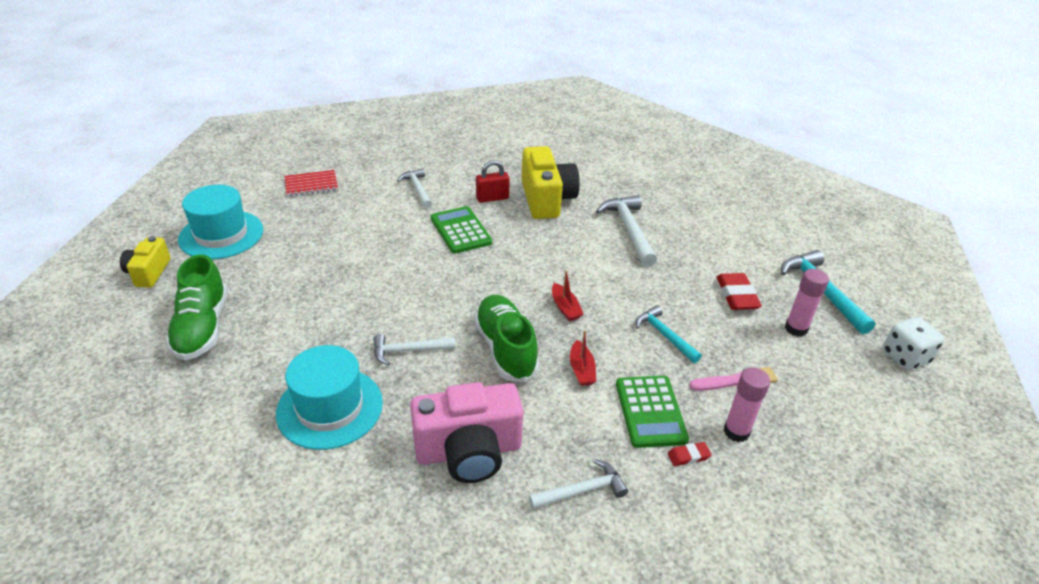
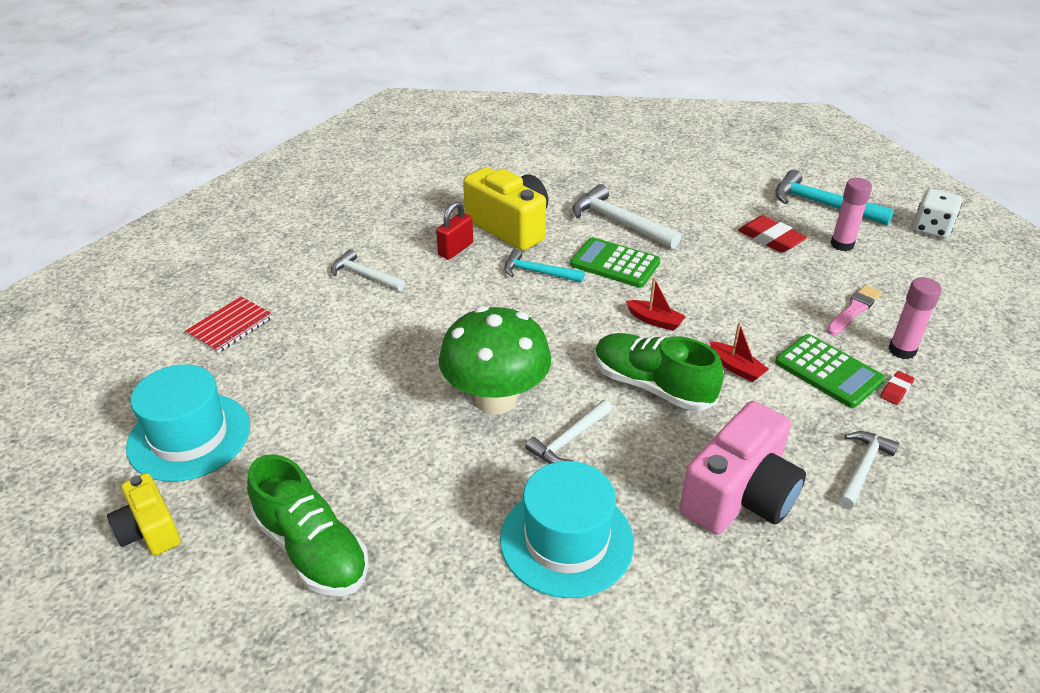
camera: 35 degrees left, 0 degrees up
(398, 302) = (496, 399): none -> green mushroom
(461, 230) = (466, 296): green calculator -> green calculator (615, 263)
(664, 335) = (760, 301): turquoise hammer -> turquoise hammer (538, 272)

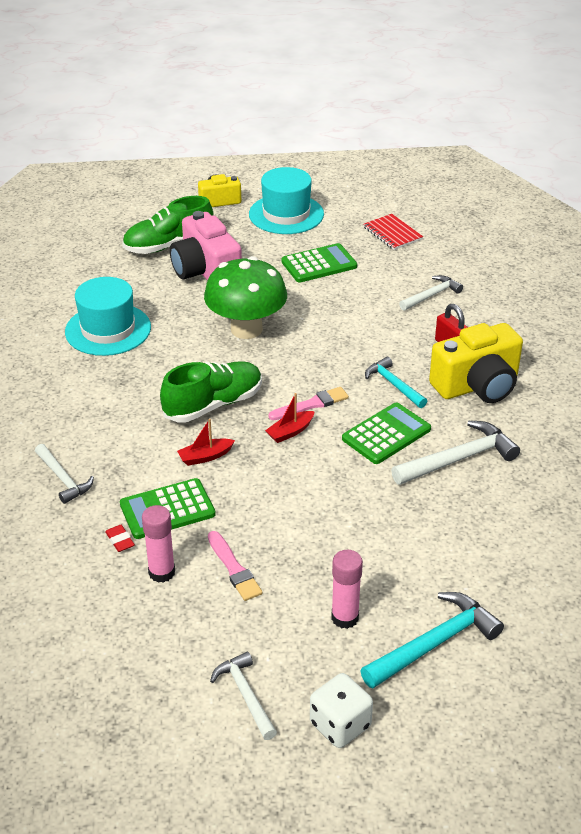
camera: 110 degrees right, 0 degrees up
(322, 372) = (319, 264): none -> green calculator
(538, 272) = (393, 384): turquoise hammer -> turquoise hammer turned 75 degrees counterclockwise
(569, 440) = (186, 351): white hammer -> white hammer (245, 695)
(604, 317) = (311, 405): none -> pink brush
(739, 496) = (86, 409): pink camera -> pink camera (206, 271)
(770, 239) = (381, 562): red eraser -> none

